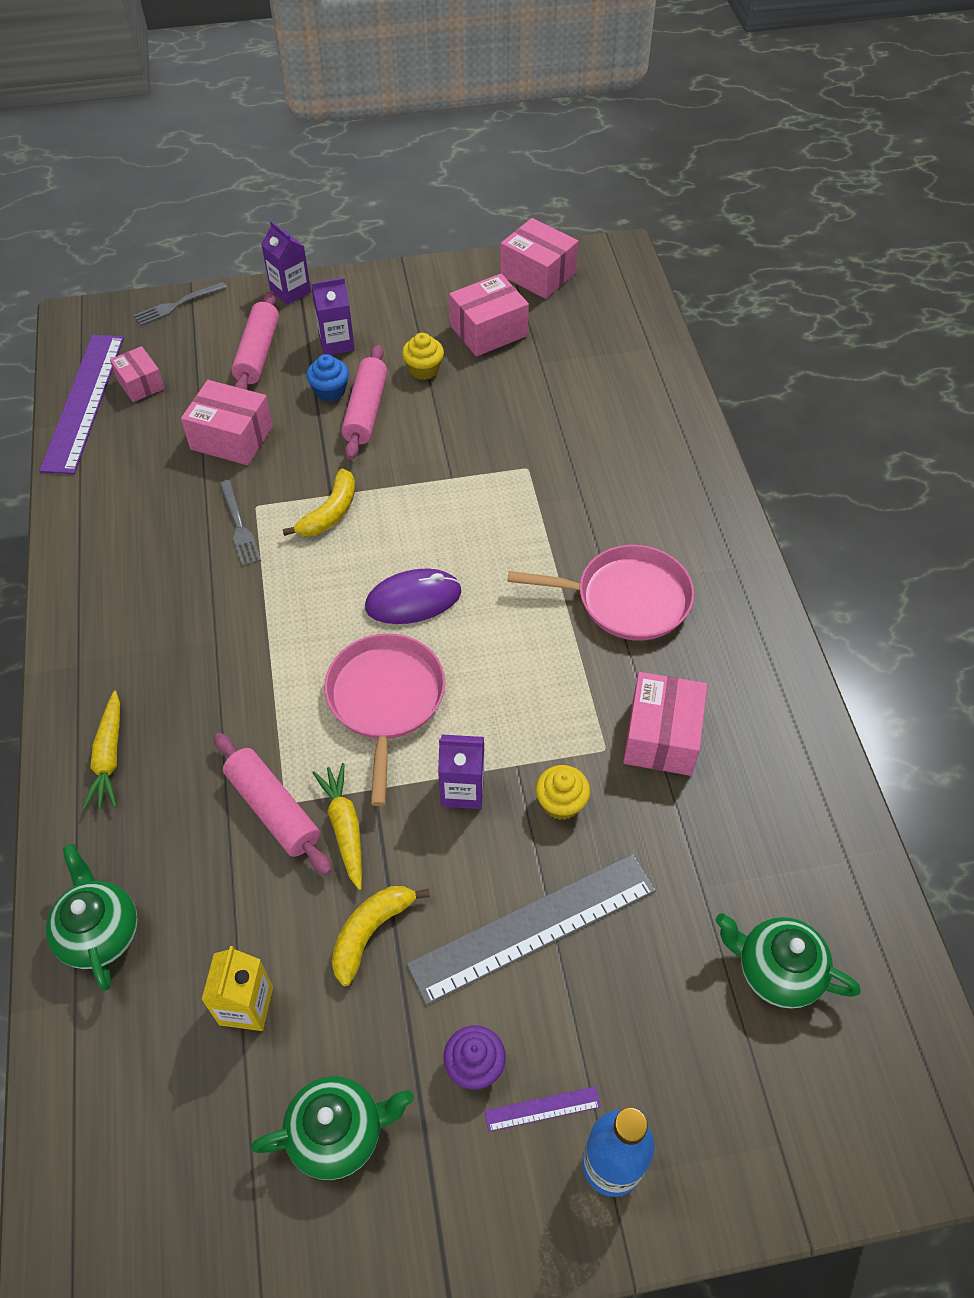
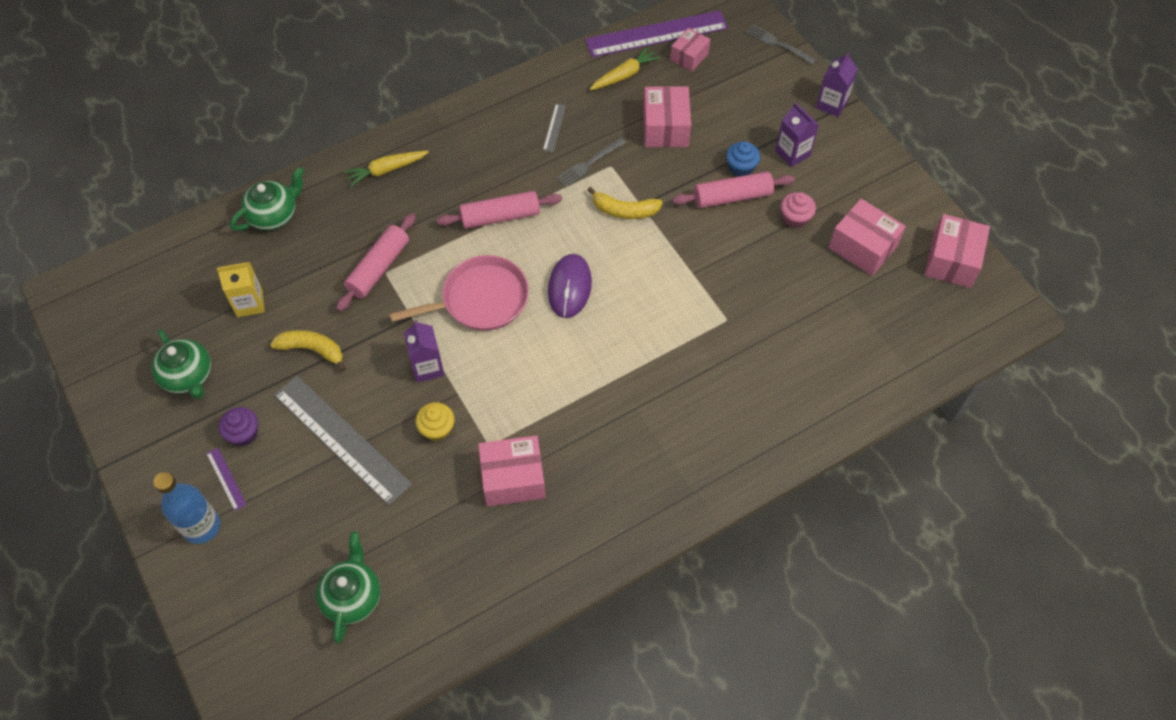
camera: 70 degrees right, 5 degrees up
(160, 544) = (554, 127): none -> grey ruler
(258, 353) = (755, 110): pink rolling pin -> pink rolling pin (500, 216)
(345, 828) = (378, 311): yellow carrot -> yellow carrot (624, 75)
(413, 599) = (569, 287): purple mouse -> purple mouse turned 45 degrees clockwise
(424, 369) = (795, 218): yellow cupcake -> pink cupcake
(627, 599) = (628, 423): pink pan -> none

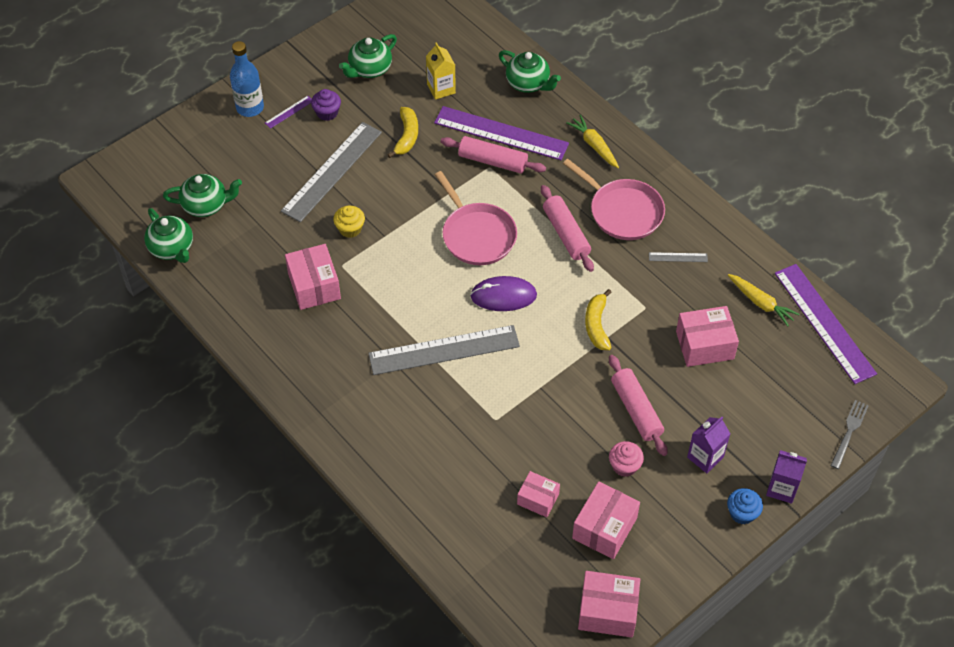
camera: 80 degrees right, 5 degrees down
(340, 253) = (501, 133): none -> purple ruler
(413, 646) = (172, 248): none -> green teapot
(427, 367) = (405, 212): purple carton -> none
(484, 161) = (623, 211): none -> pink pan
(589, 164) = (643, 290): grey fork -> none
(630, 354) = (444, 350): none -> grey ruler
(689, 57) = (803, 354): pink box -> pink box (538, 499)
(740, 167) = (674, 414): blue cupcake -> blue cupcake (742, 513)

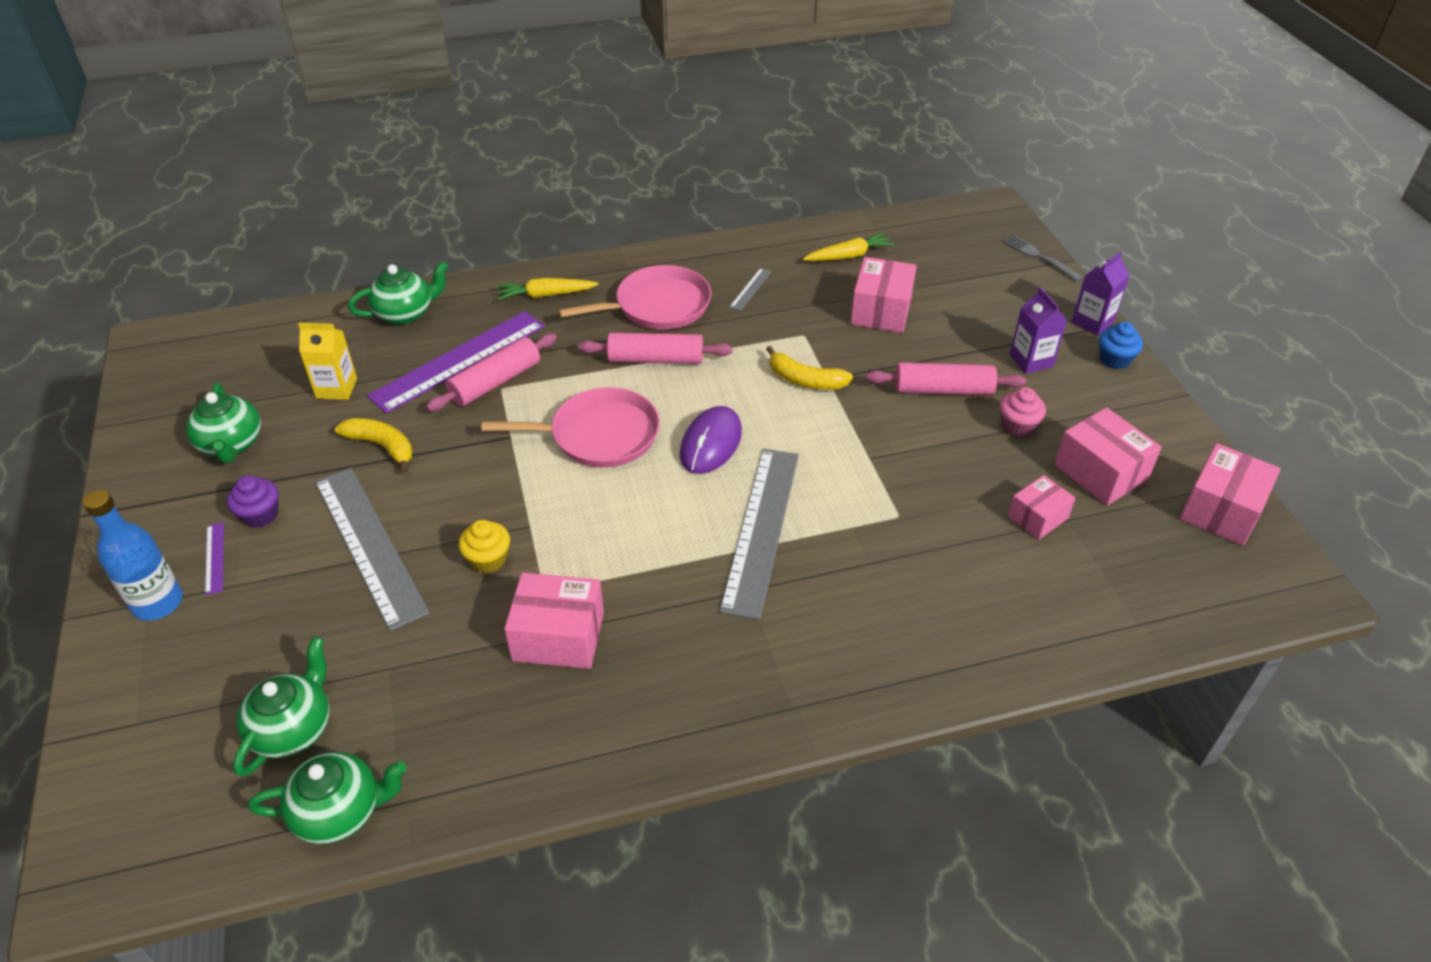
camera: 65 degrees left, 10 degrees down
(824, 323) = (898, 226): purple ruler -> none

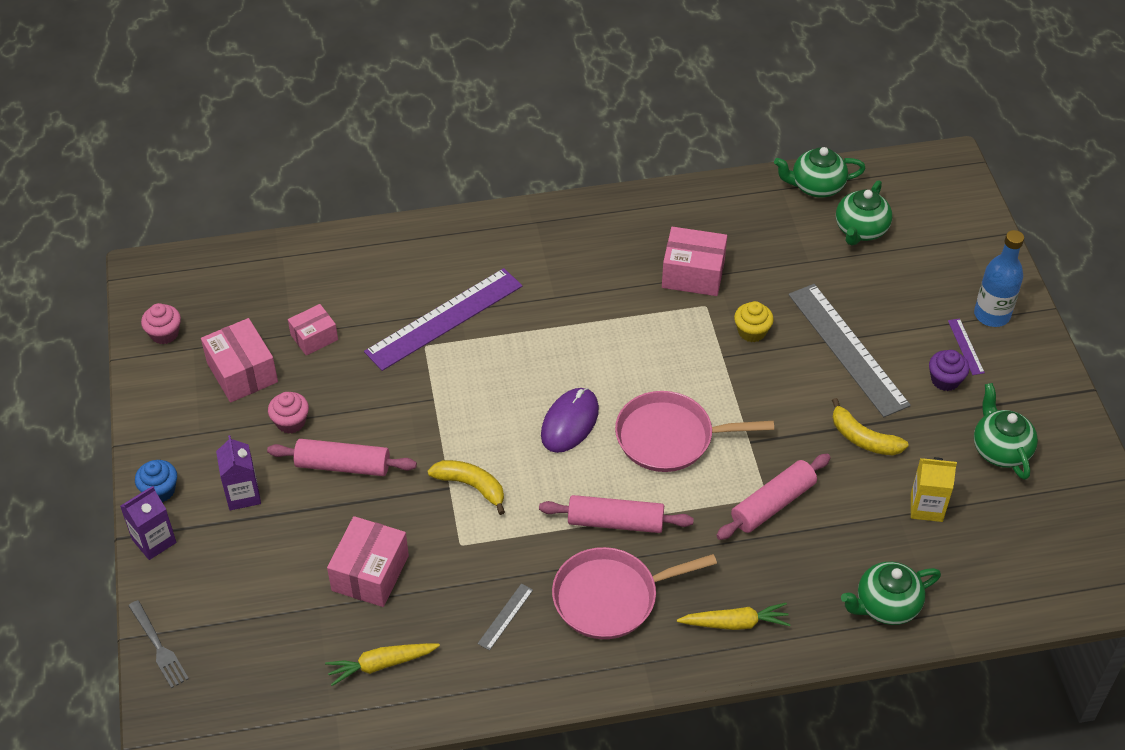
camera: 175 degrees left, 5 degrees up
(459, 361) = (814, 534): purple ruler -> purple ruler (444, 319)
(761, 529) = (537, 342): grey ruler -> none
(1221, 510) = (164, 334): pink box -> pink cupcake

